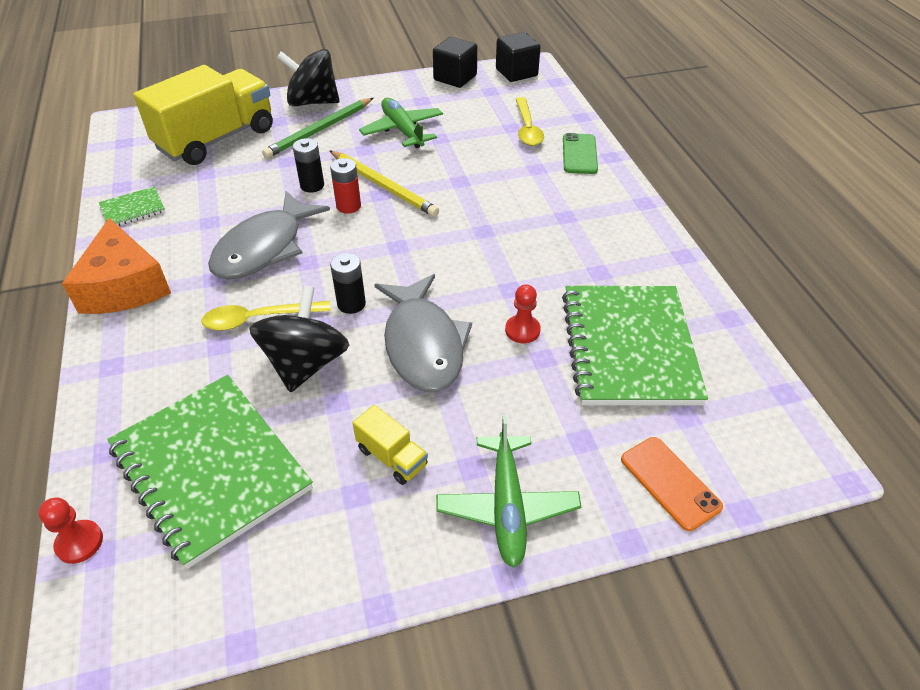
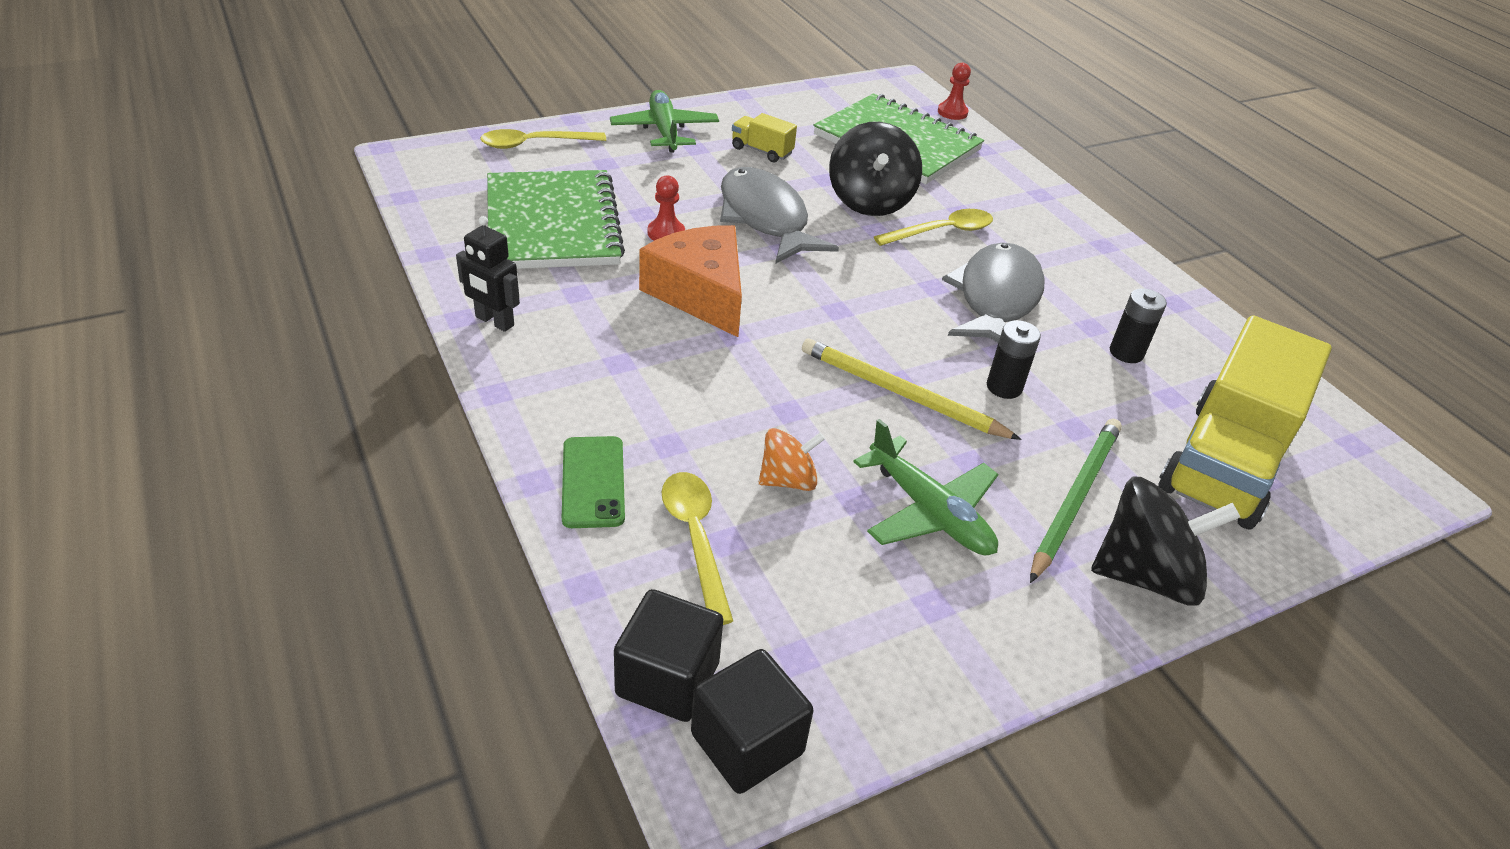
camera: 165 degrees right, 5 degrees down
(124, 286) = (1106, 253): orange cheese -> orange cheese (700, 293)
(133, 209) = (1202, 337): green notebook -> none
(348, 206) = (931, 358): red battery -> none
(351, 304) = (856, 248): black battery -> black battery (1126, 353)
(455, 78) = (892, 699): black cube -> black cube (667, 679)
(472, 148) = (788, 480): none -> orange spinning top
(657, 251) = (494, 321): none -> black robot
(670, 483) = (535, 144): orange phone -> yellow spoon

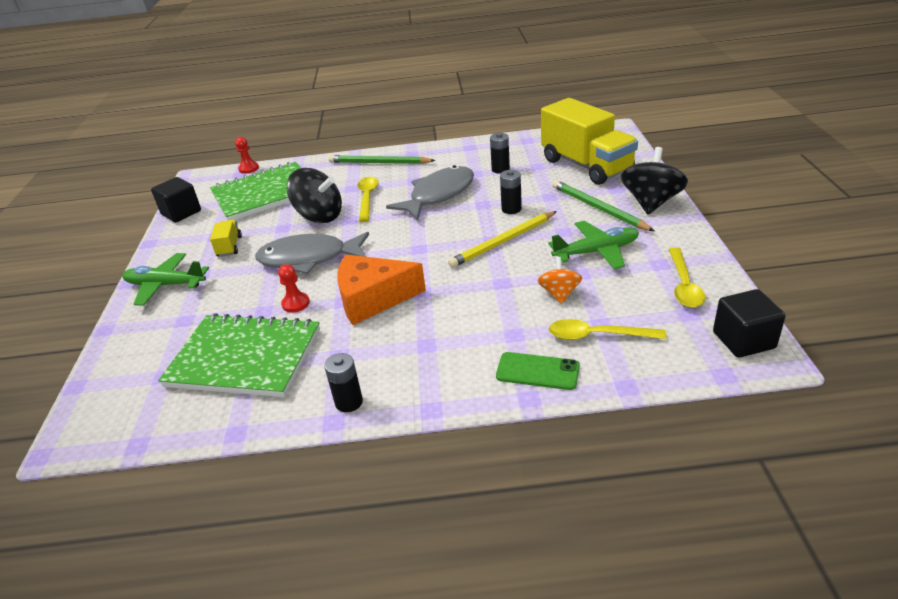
camera: 60 degrees left, 5 degrees down
(494, 321) = (349, 402): black robot -> black battery
(535, 144) = (123, 355): yellow spoon -> yellow spoon (684, 285)
(667, 679) = (699, 362): black cube -> black cube (181, 213)
(762, 151) = (229, 246): yellow truck -> yellow truck turned 120 degrees clockwise
(996, 299) = (438, 195): grey fish -> grey fish turned 90 degrees clockwise
(1050, 219) = (379, 163): none -> green pencil

